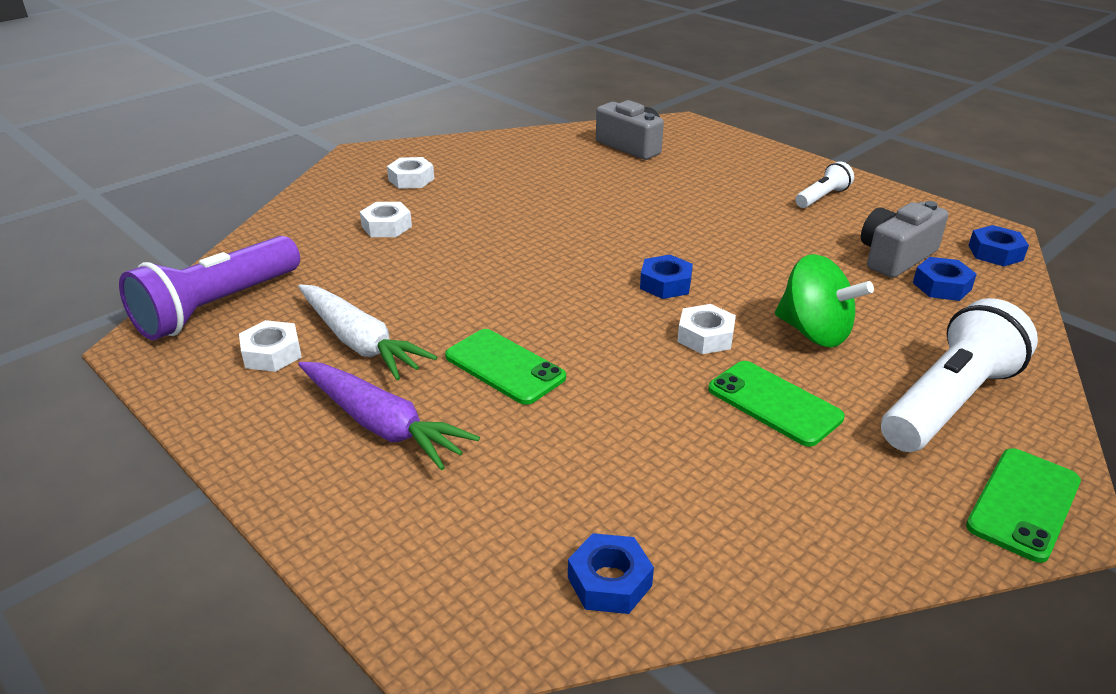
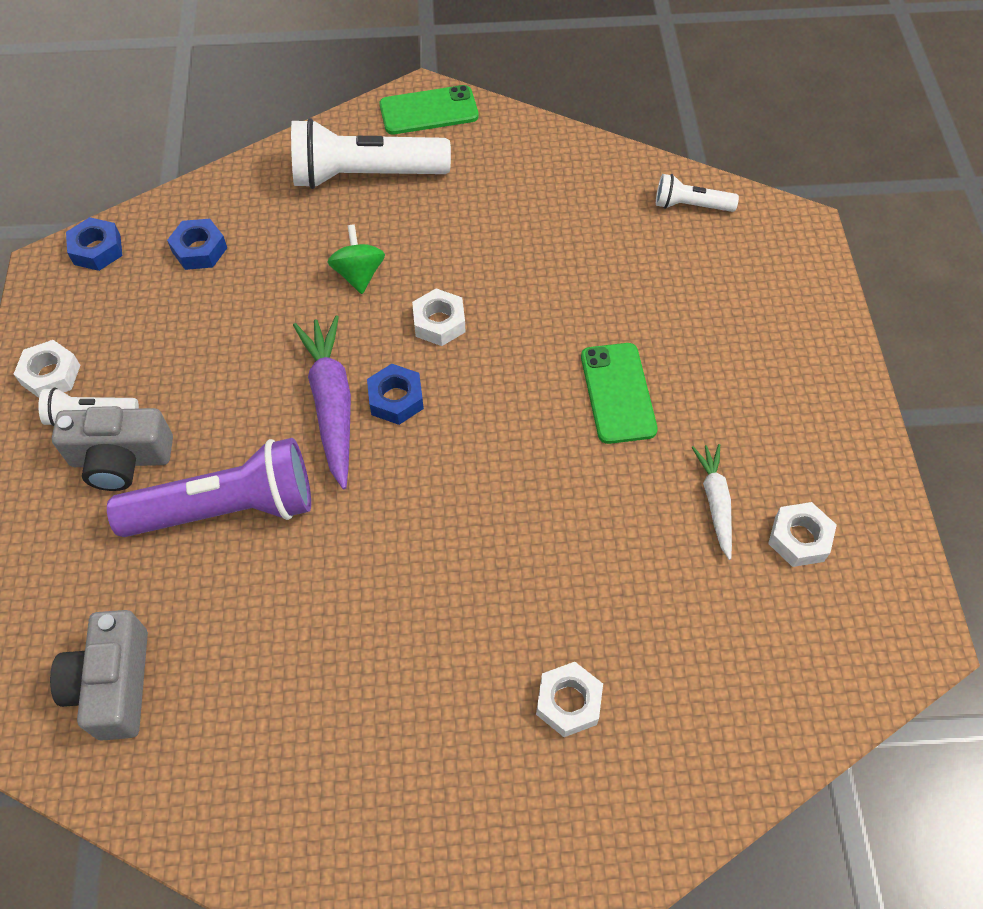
camera: 140 degrees left, 25 degrees up
(217, 307) = (826, 656): purple flashlight -> purple flashlight (227, 508)
(360, 342) = (715, 502): white carrot -> white carrot, size x0.60
(382, 425) = (749, 394): purple carrot -> purple carrot (332, 404)
(411, 179) = (457, 815): white nut -> white nut (51, 375)
(609, 582) = (690, 206): blue nut -> white flashlight
(774, 403) = (469, 242): green phone -> none
(814, 332) = (359, 274): green spinning top -> green spinning top, size x0.66
(895, 257) = (174, 299): grey camera -> grey camera (121, 459)

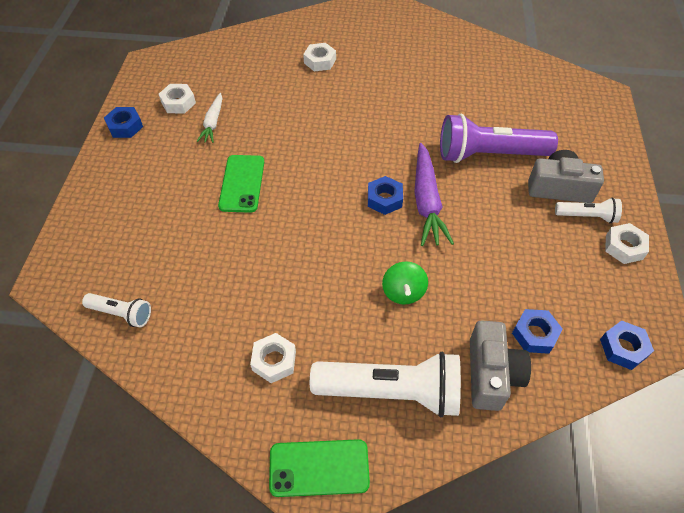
camera: 170 degrees left, 5 degrees down
(114, 685) = (536, 91): grey camera -> grey camera (491, 374)
(439, 322) = (348, 245): white nut -> white nut (274, 361)
(859, 470) = (125, 126): none -> blue nut

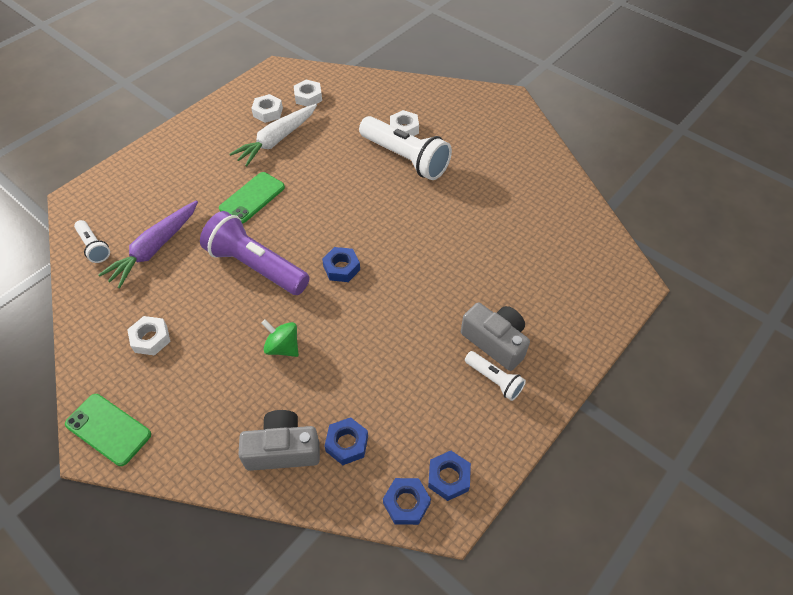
camera: 35 degrees right, 0 degrees up
(125, 126) = (216, 113): blue nut -> blue nut (448, 478)
(213, 123) = (276, 140): white carrot -> white carrot, size x1.67
(391, 391) = (203, 412): white flashlight -> white flashlight (405, 158)
(403, 292) = (283, 347): green spinning top -> green spinning top turned 90 degrees clockwise
(426, 202) = (371, 289): purple carrot -> purple carrot (154, 249)
(489, 155) = (463, 279): purple flashlight -> purple flashlight (256, 266)
(491, 374) = (283, 449): grey camera -> grey camera turned 135 degrees counterclockwise
(624, 247) = (499, 425): white nut -> white nut (308, 97)

